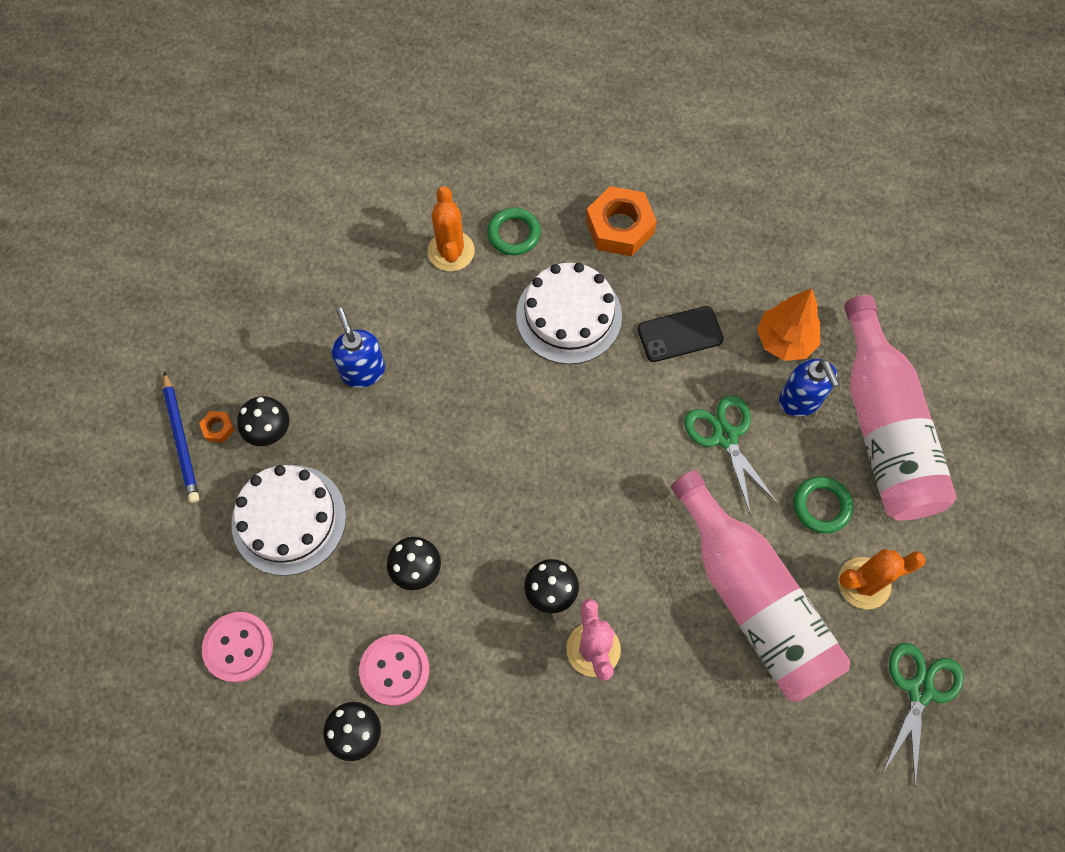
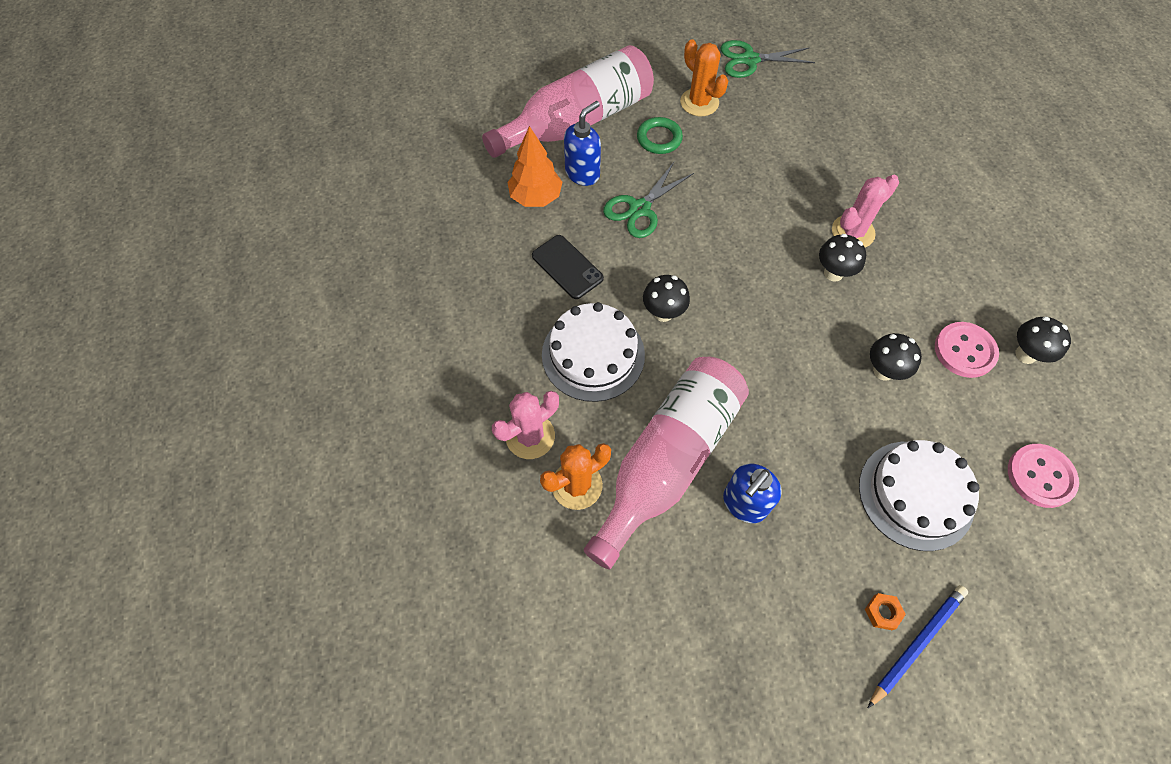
camera: 115 degrees left, 5 degrees down
(270, 433) = (854, 557): black mushroom -> black mushroom (663, 313)
(514, 234) = (530, 436): green ring -> pink cactus
(620, 227) = (481, 349): orange nut -> none
(753, 600) = (752, 155): pink bottle -> pink bottle (668, 460)

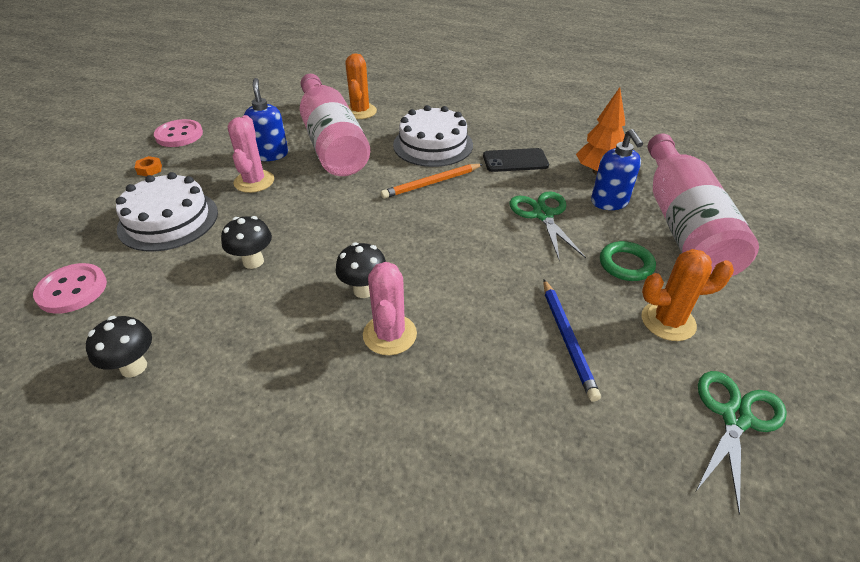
camera: 125 degrees right, 20 degrees down
(530, 436) = (406, 108): pink cactus -> pink cactus (254, 181)
(663, 313) = (431, 183): black mushroom -> orange pencil
(917, 644) = (119, 172): blue pencil -> blue pencil (567, 339)
(964, 351) = (197, 324): pink button -> pink button (179, 135)

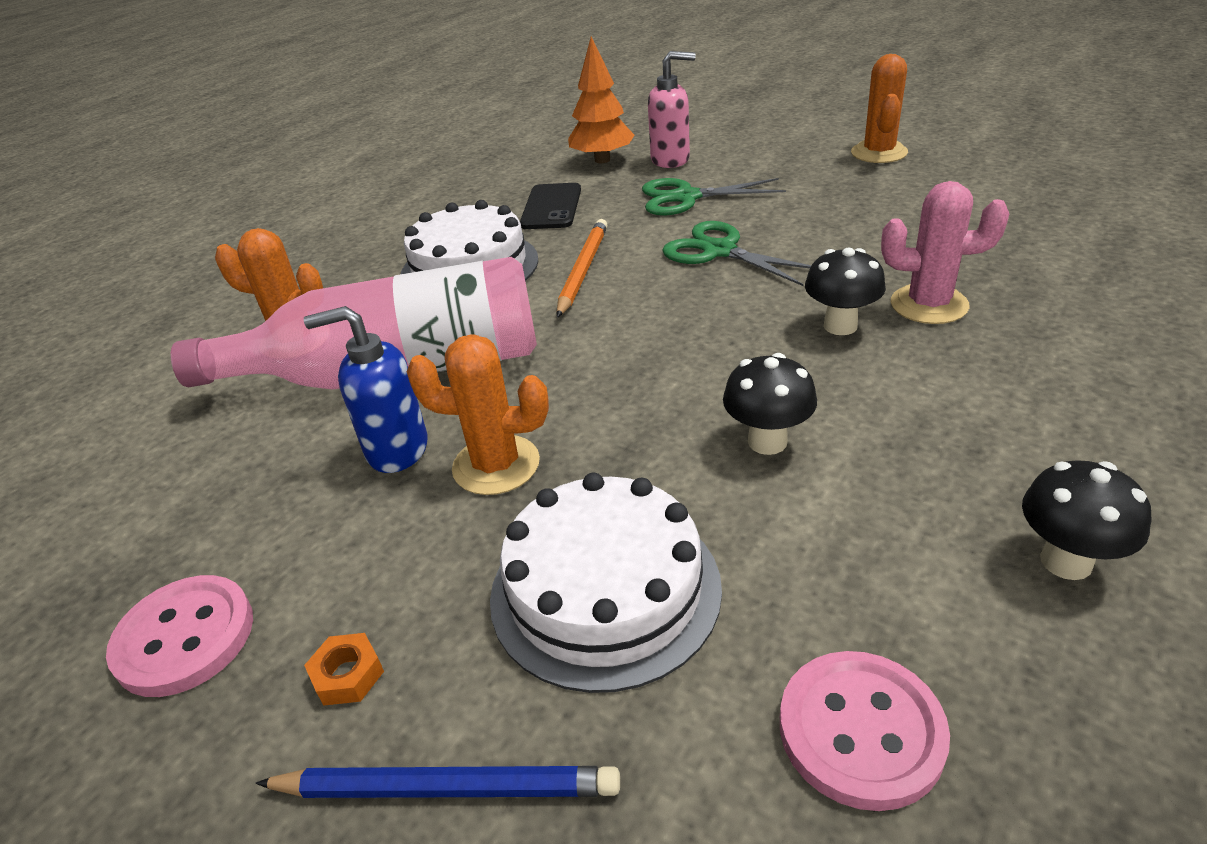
camera: 75 degrees left, 5 degrees down
(254, 181) = (496, 465): pink cactus -> orange cactus
(431, 183) = (583, 270): orange pencil -> orange pencil turned 150 degrees counterclockwise
(567, 339) = (914, 200): blue pencil -> blue pencil (445, 788)
(609, 202) = (671, 160): blue soap dispenser -> pink soap dispenser
(626, 264) = (789, 162): green ring -> none
(683, 225) = (723, 130): pink bottle -> none
(735, 418) = (997, 142): green scissors -> green scissors (719, 251)

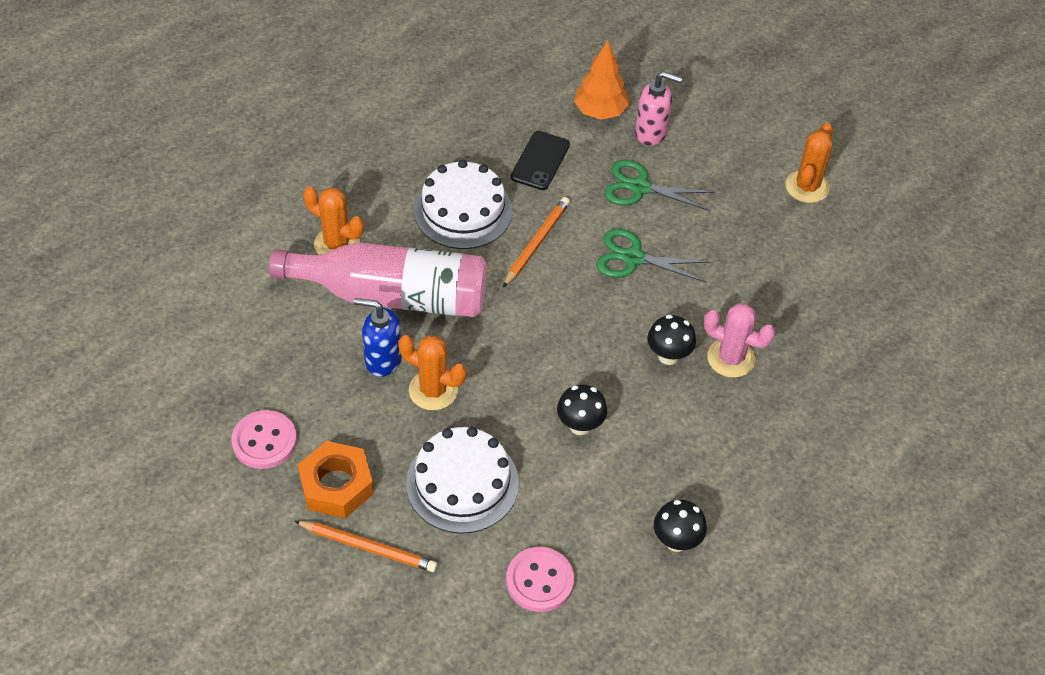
camera: 10 degrees right, 15 degrees up
(347, 675) = (336, 485): orange nut -> orange nut, size x2.29
(445, 788) = (368, 547): blue pencil -> orange pencil
(719, 251) = (633, 258): green scissors -> green scissors turned 45 degrees counterclockwise

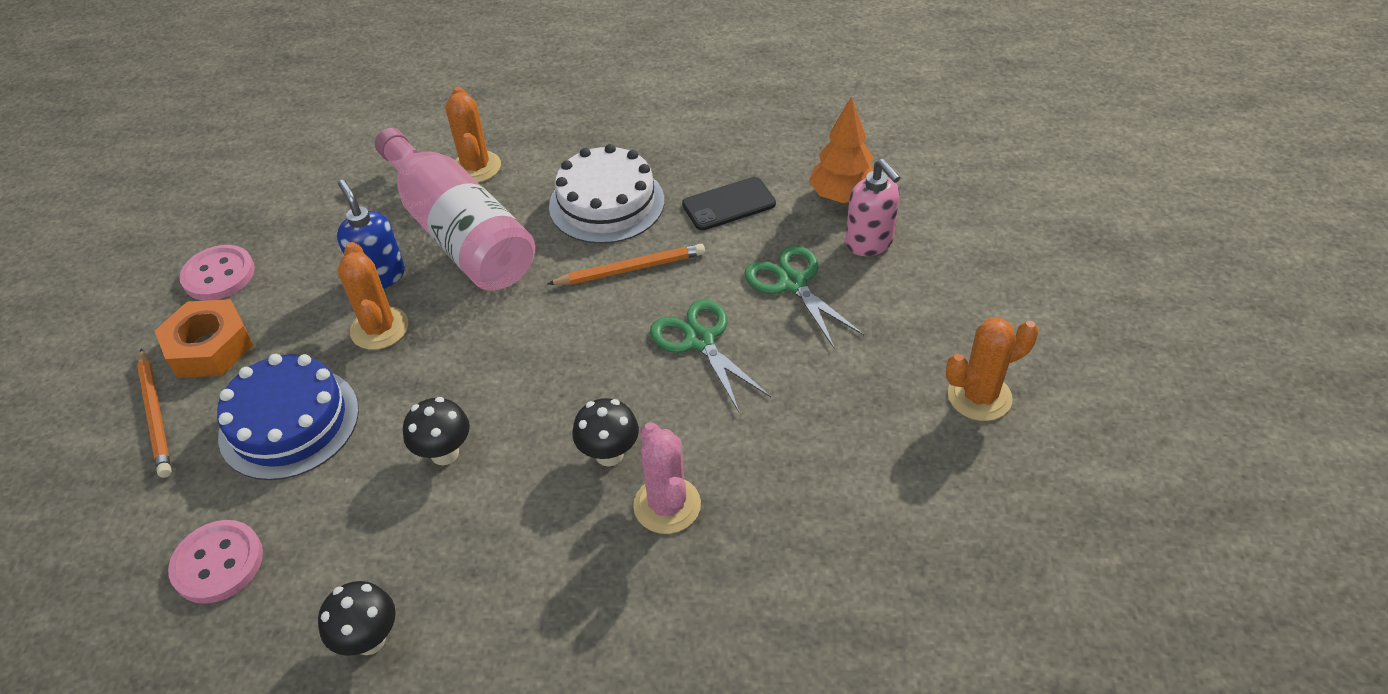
camera: 50 degrees right, 5 degrees down
(462, 483) = (289, 422): white cake -> blue cake

